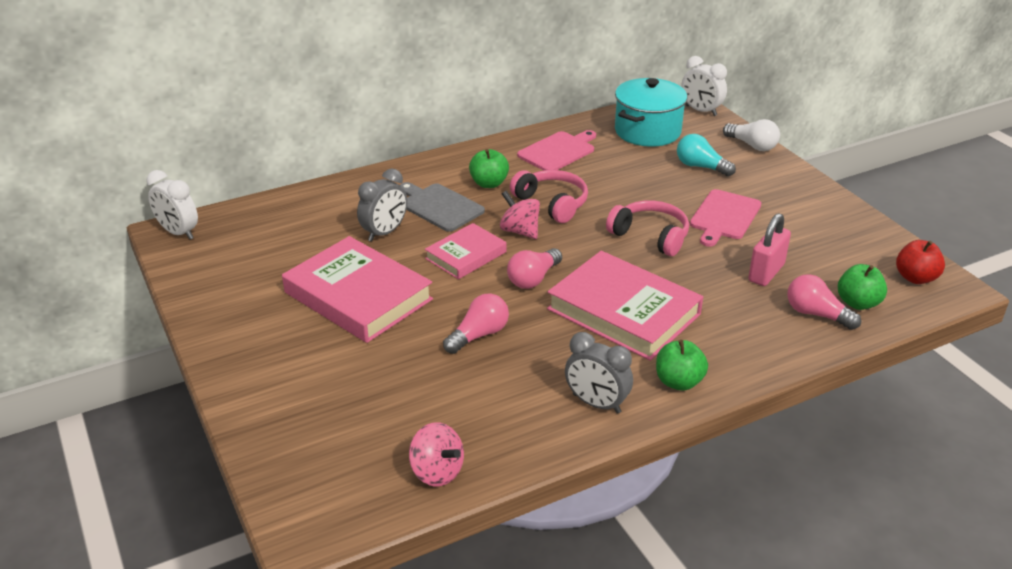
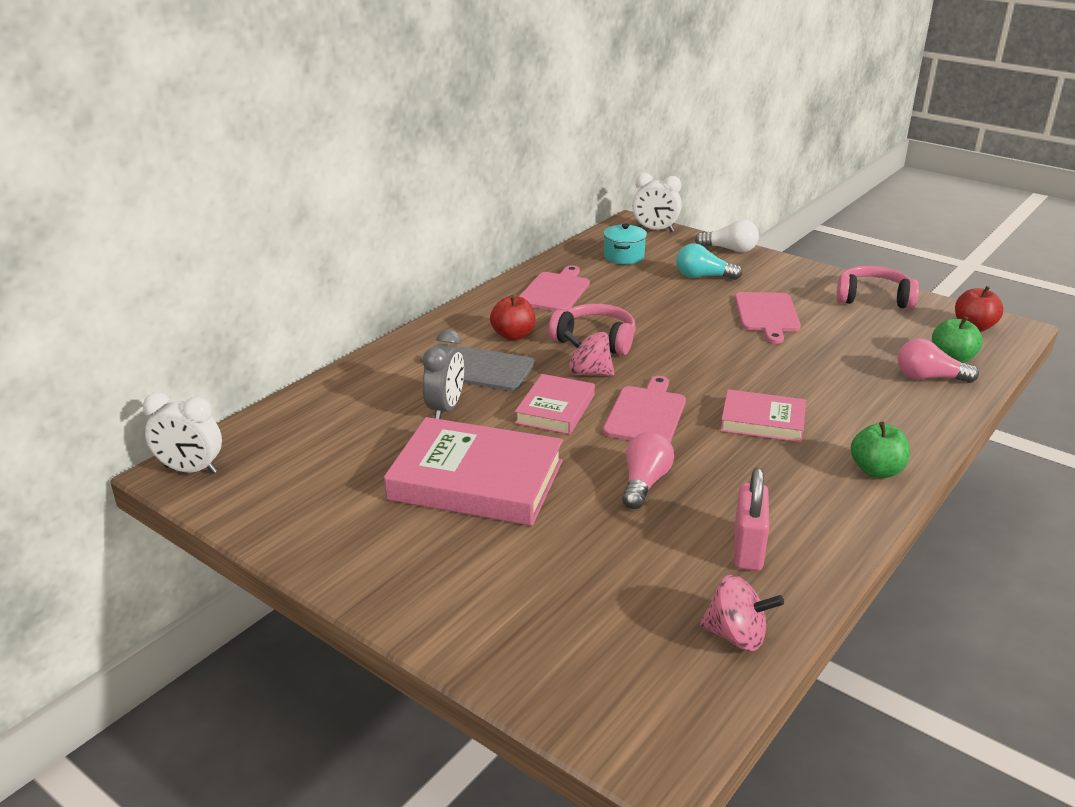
camera: 25 degrees left, 5 degrees down
(489, 183) = (513, 335): green apple -> red apple
(533, 279) = (646, 414): pink light bulb -> pink cutting board
(596, 403) = (823, 514): grey clock -> none
(623, 311) = (762, 421): pink book -> pink book, size x0.57
(647, 131) = (624, 256): turquoise pot -> turquoise pot, size x0.57
(650, 236) = (718, 347): pink headphones -> pink headphones (873, 298)
(766, 273) = (851, 353): pink padlock -> pink padlock (747, 549)

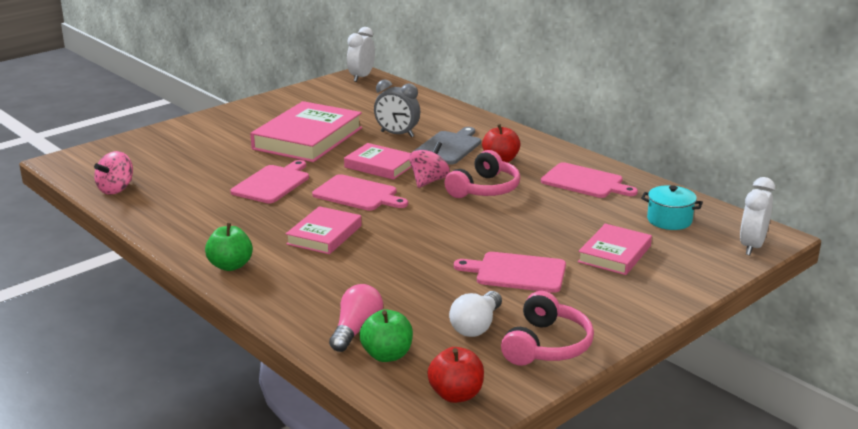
camera: 100 degrees right, 5 degrees down
(644, 483) = (272, 183): pink light bulb -> pink cutting board
(703, 277) = (614, 254): turquoise light bulb -> pink book
(730, 249) = (694, 282): white light bulb -> white light bulb (476, 326)
(747, 549) = (182, 204): pink padlock -> none

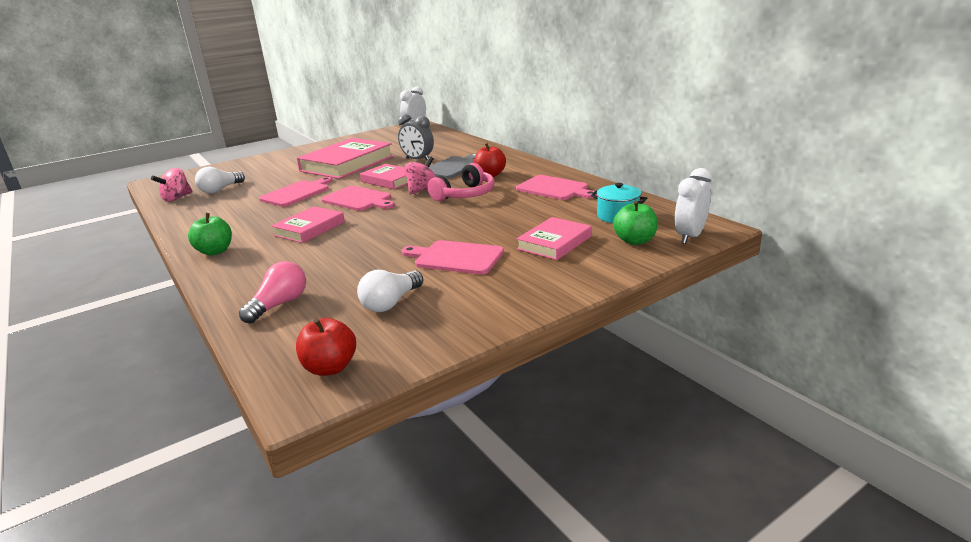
camera: 10 degrees right, 0 degrees up
(165, 176) = (220, 190): none -> white light bulb
(387, 355) = (291, 327): green apple -> green apple (635, 241)
(546, 345) = (448, 322): pink headphones -> none

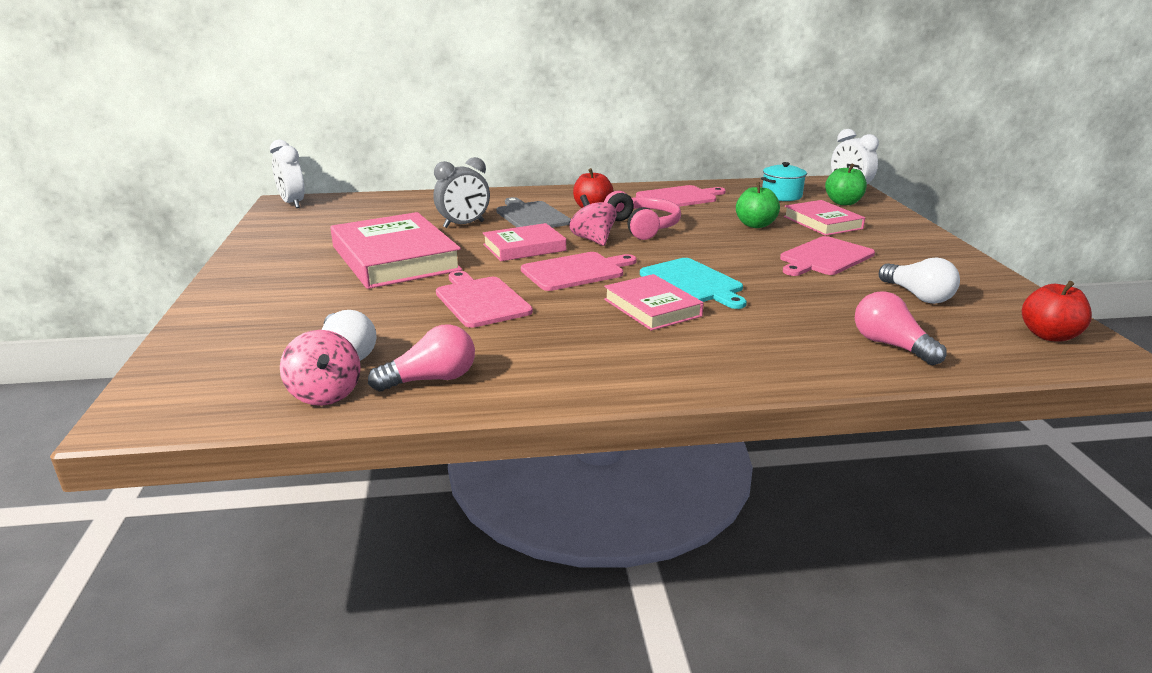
camera: 65 degrees left, 0 degrees up
(195, 209) = (431, 379): none -> pink light bulb
(215, 251) = (670, 372): green apple -> green apple (755, 225)
(362, 229) = (693, 283): none -> turquoise cutting board

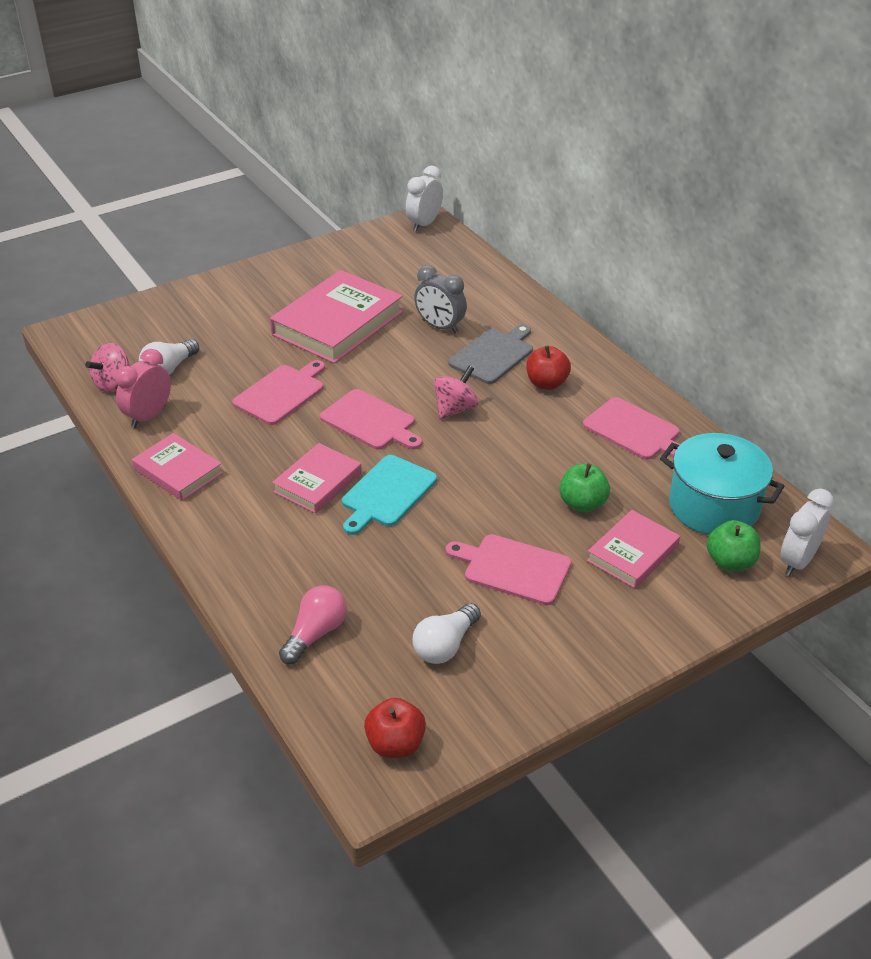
camera: 65 degrees right, 15 degrees up
(431, 379) = (148, 416): pink light bulb -> pink clock
(524, 247) = (407, 377): pink book -> pink book (178, 471)
(642, 227) = (515, 429): pink headphones -> none
(781, 196) = (713, 506): turquoise pot -> turquoise pot, size x1.74

